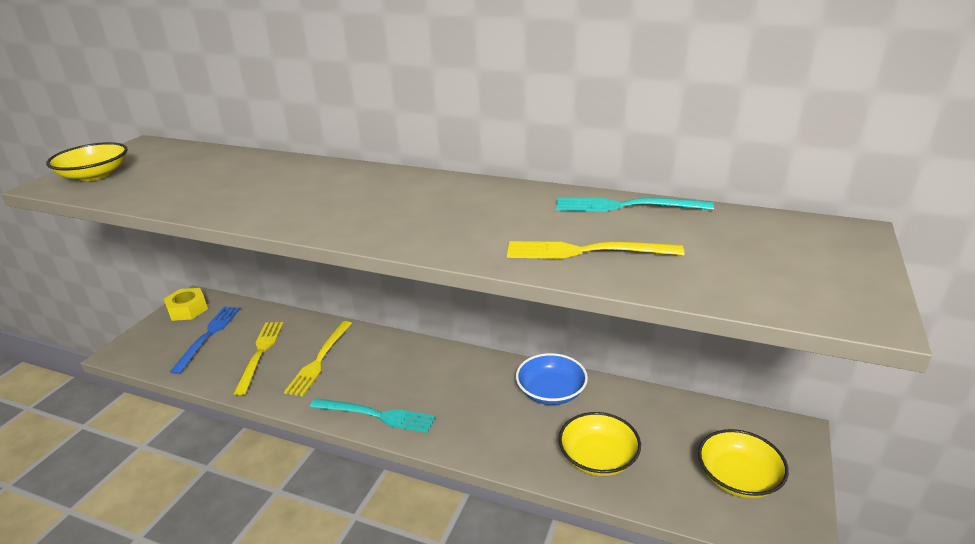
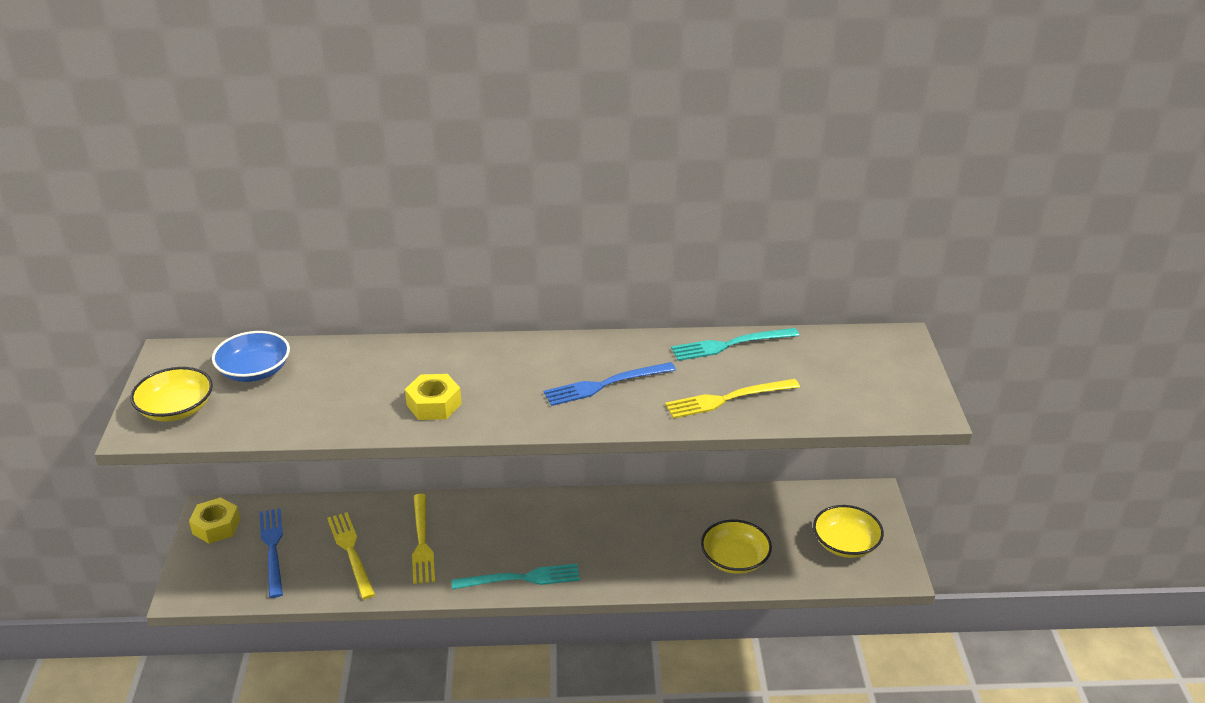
camera: 25 degrees left, 5 degrees up
(286, 205) = (434, 404): none -> yellow nut
(461, 217) = (605, 384): none -> blue fork
(551, 392) = (666, 513): blue bowl -> blue bowl (254, 371)

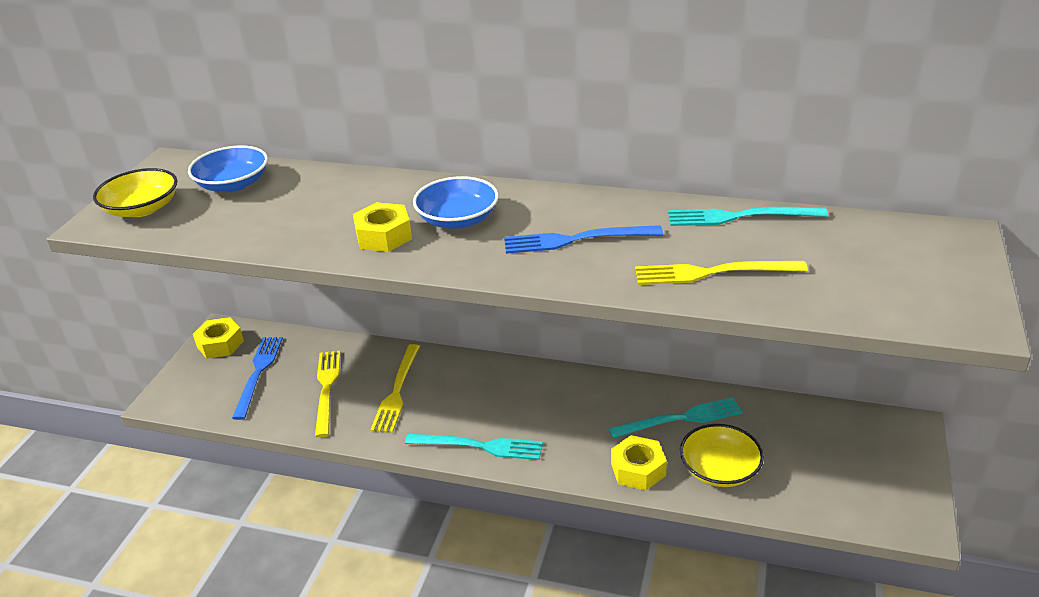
camera: 20 degrees right, 0 degrees up
(493, 379) = (458, 219): none -> blue bowl
(667, 572) = (638, 469): none -> yellow nut
(688, 521) = (680, 419): none -> turquoise fork
(845, 543) = (859, 476): yellow bowl -> none

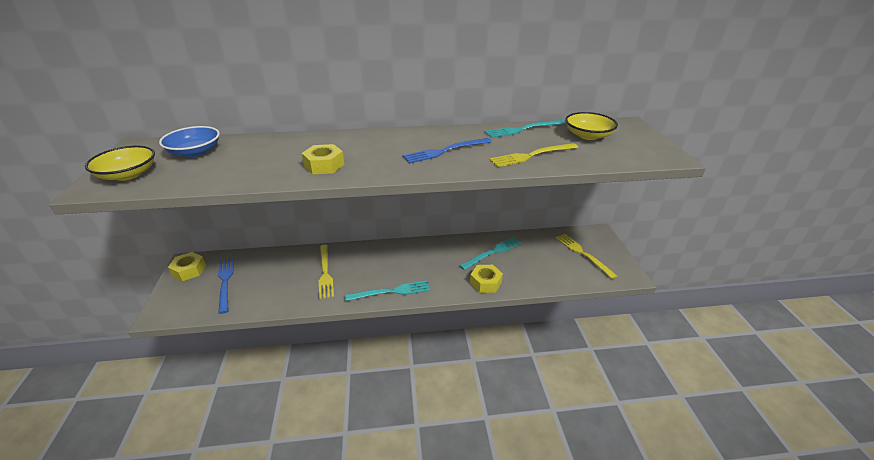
camera: 25 degrees left, 0 degrees up
(327, 389) = (278, 281): yellow fork -> yellow fork (583, 254)
(458, 219) = (366, 150): blue bowl -> none
(719, 469) = (526, 272): yellow bowl -> yellow bowl (588, 135)

